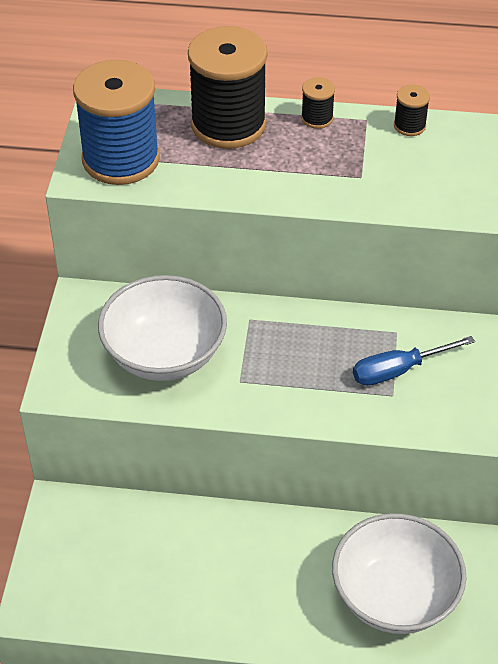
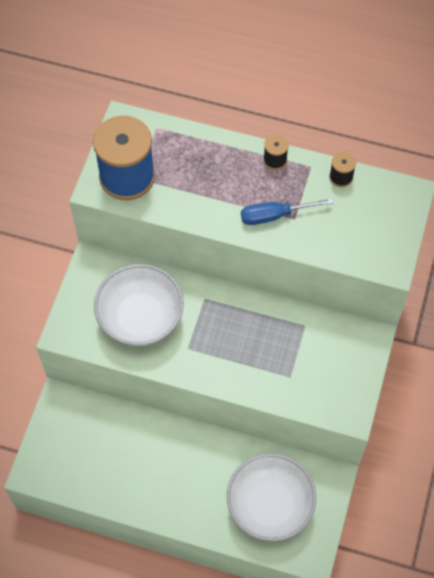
camera: 10 degrees right, 15 degrees up
(228, 124) = (209, 156): black spool -> none
(398, 370) = (298, 357): blue screwdriver -> blue screwdriver (274, 215)

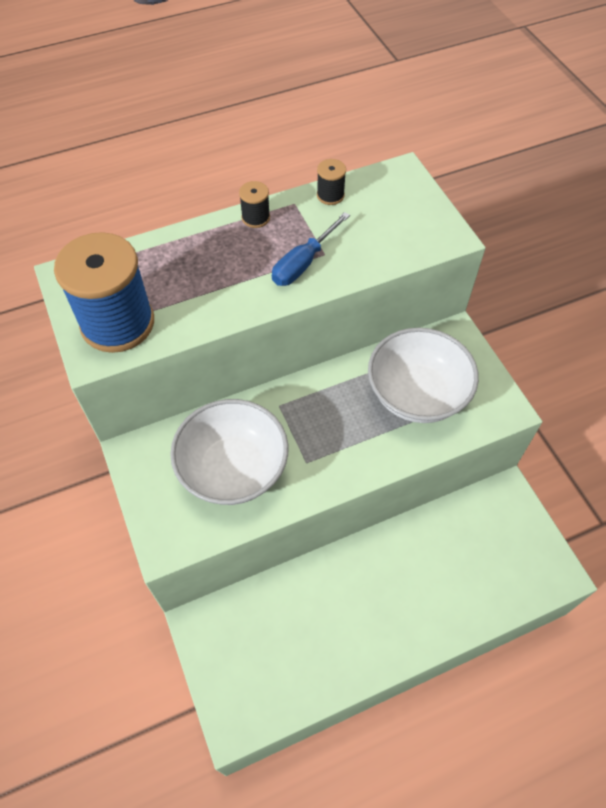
camera: 40 degrees left, 5 degrees down
(270, 505) = (483, 559): white bowl -> white bowl (417, 394)

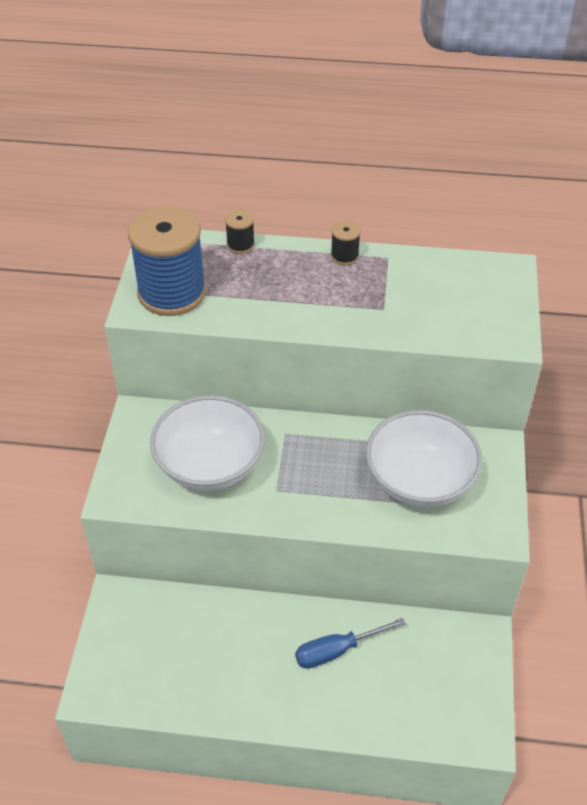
camera: 30 degrees right, 10 degrees down
(303, 263) = (359, 308): blue screwdriver -> blue screwdriver (337, 651)
(330, 195) = (426, 263): black spool -> black spool (240, 245)

